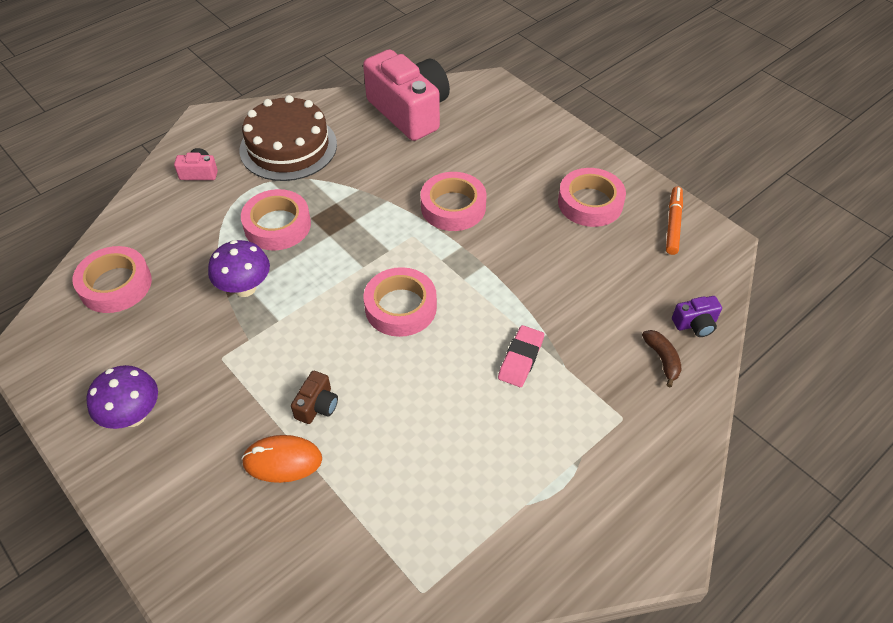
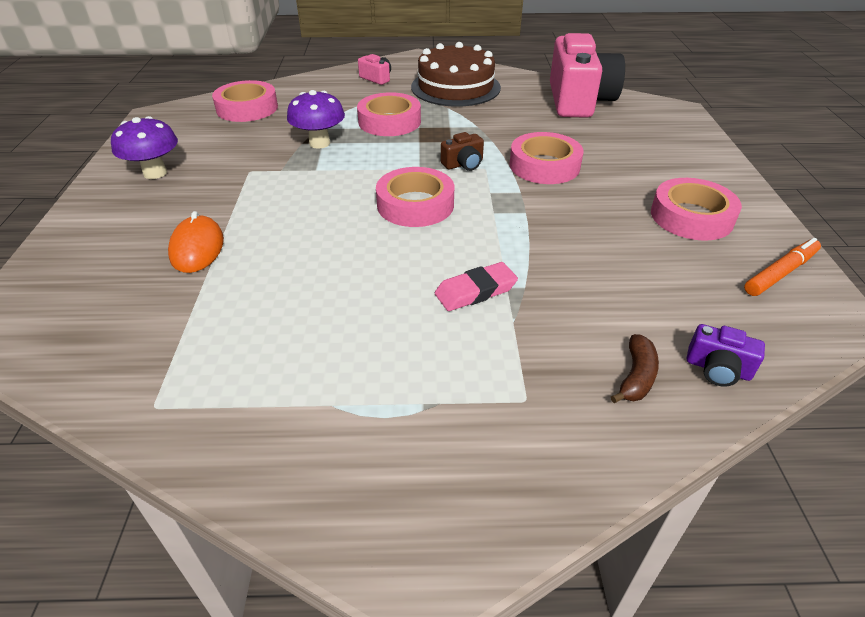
camera: 40 degrees right, 10 degrees down
(282, 460) = (197, 248): orange mouse -> orange mouse turned 45 degrees clockwise
(317, 406) = (268, 230): brown camera -> brown camera (463, 164)

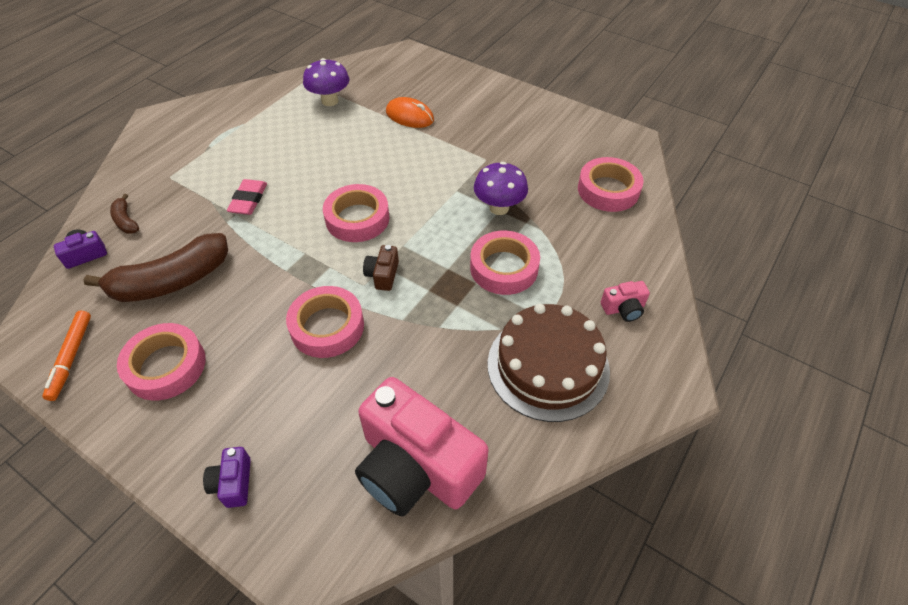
camera: 125 degrees right, 10 degrees up
(155, 173) = (522, 119): purple mushroom -> purple mushroom (330, 101)
(636, 271) = (171, 281): none -> brown banana
(689, 145) = (233, 483): none -> purple camera

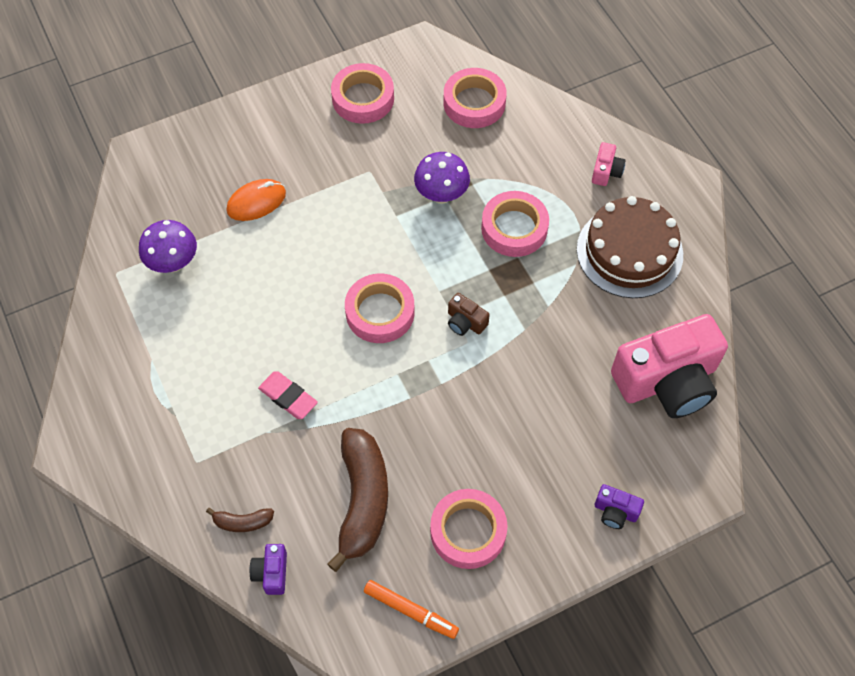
camera: 60 degrees left, 10 degrees up
(327, 326) = (498, 389): pink tape -> pink tape (363, 98)

